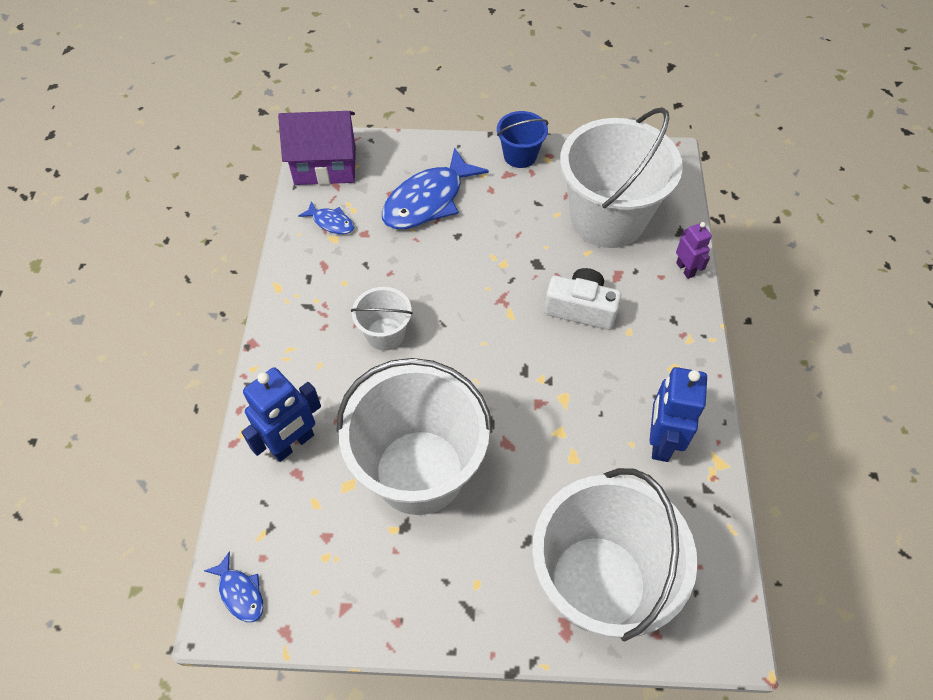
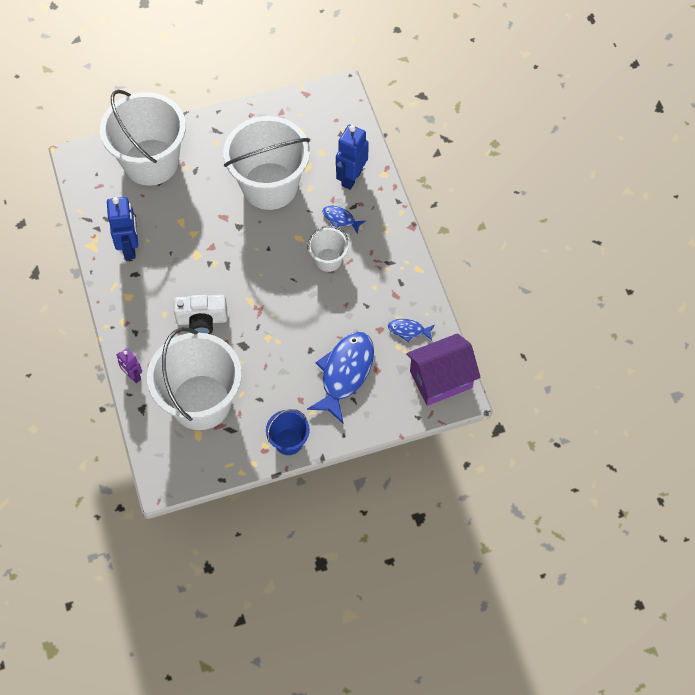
camera: 160 degrees right, 5 degrees up
(240, 593) = (338, 102): blue fish -> blue fish (340, 219)

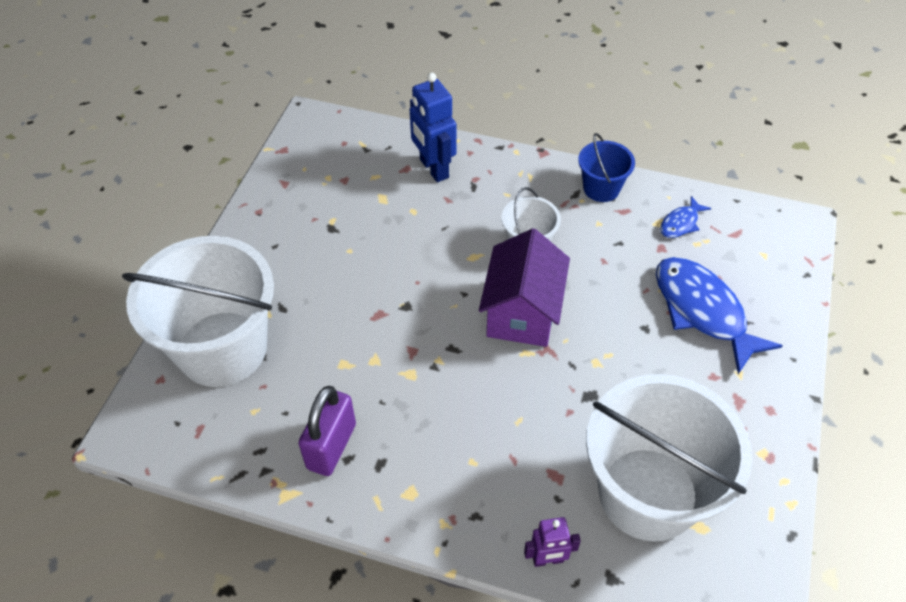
camera: 55 degrees left, 10 degrees down
(129, 247) = (331, 446): blue robot -> purple padlock
(202, 320) = (516, 422): white camera -> none
(270, 186) = (376, 246): white bucket -> none
(288, 441) = (771, 422): blue bucket -> blue bucket (601, 188)
(340, 219) = (481, 206): blue fish -> none
(441, 379) = (766, 228): purple house -> purple house (522, 312)

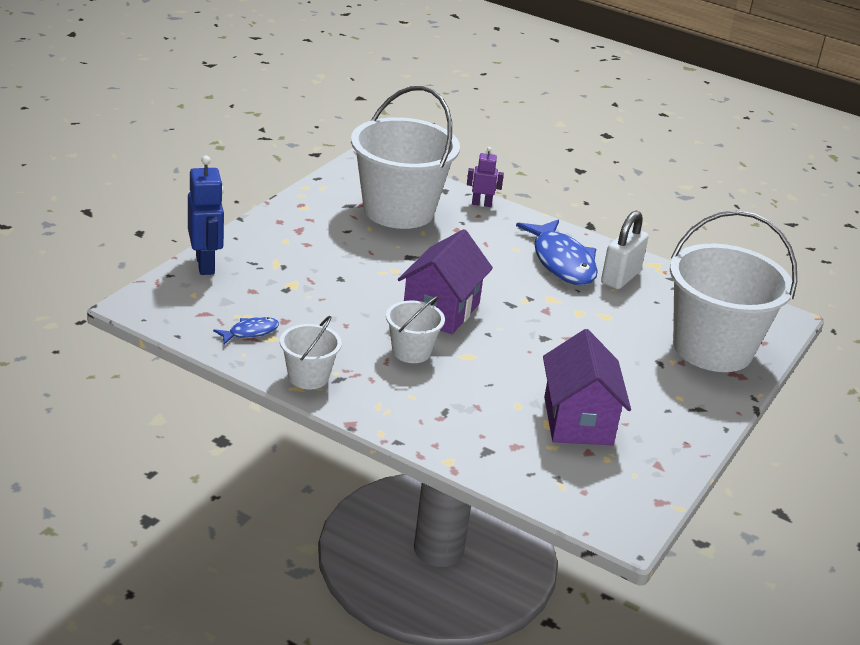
camera: 170 degrees left, 20 degrees down
(331, 446) = (620, 278): purple padlock -> white padlock
(357, 209) = (578, 421): none -> purple house
(433, 169) = (483, 438): blue robot -> blue robot (205, 265)
(601, 188) = (308, 377): blue bucket -> white bucket
(703, 311) = (283, 276): blue fish -> blue fish (562, 262)

